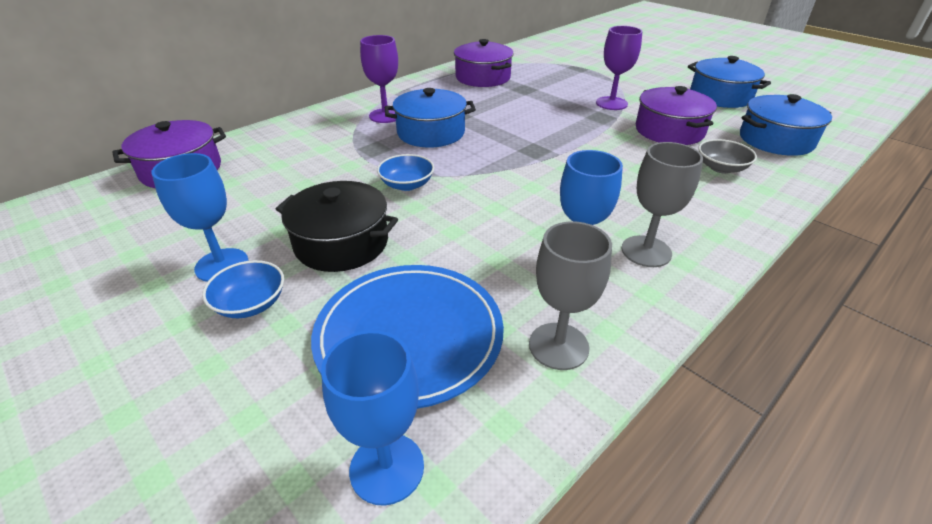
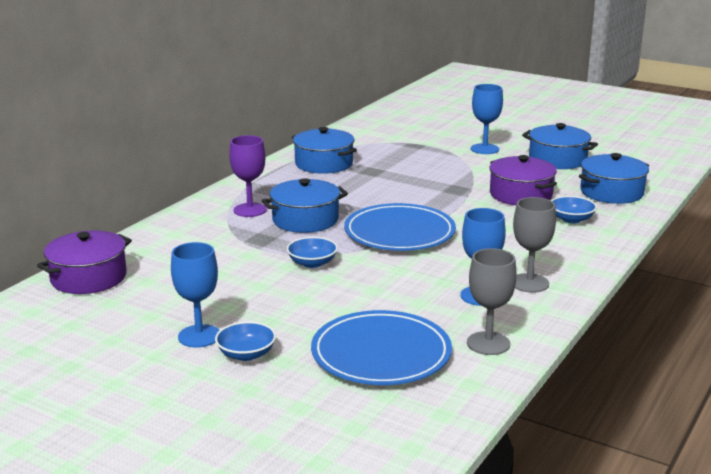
camera: 15 degrees left, 15 degrees down
(341, 243) = (287, 309): black pot -> none
(387, 468) = (408, 412): blue goblet -> blue goblet (484, 149)
(483, 77) = (324, 164): purple pot -> blue pot
(519, 160) = (399, 233): none -> blue plate
(611, 103) = (461, 176): purple goblet -> none
(721, 168) = (571, 219): grey bowl -> blue bowl

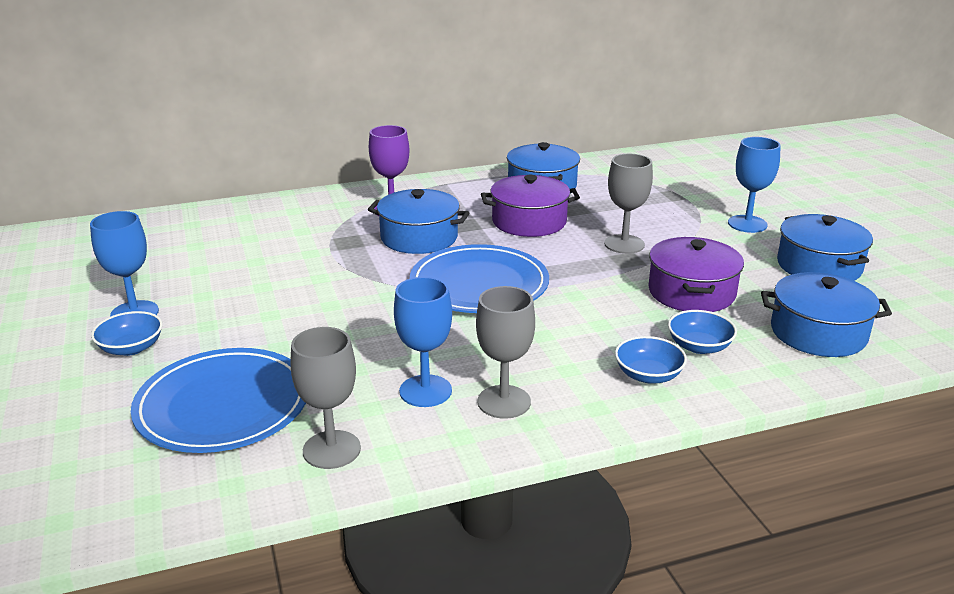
camera: 40 degrees right, 5 degrees up
(88, 278) = (167, 225): purple pot -> purple pot (529, 221)
(312, 263) = (344, 283): blue bowl -> blue bowl (648, 375)
(439, 182) = (624, 244): none -> grey goblet

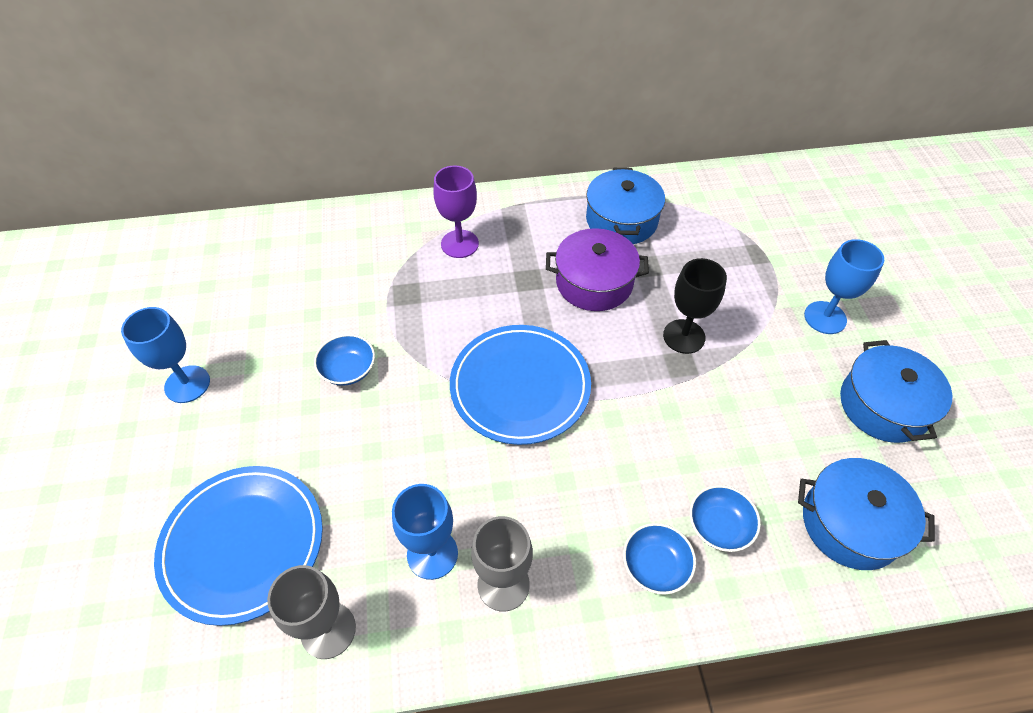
camera: 10 degrees right, 25 degrees up
(131, 348) = (176, 439): blue bowl -> blue bowl (348, 369)
(419, 237) = (477, 296): blue pot -> none
(624, 244) = (684, 336): grey goblet -> black goblet
(691, 292) = (734, 432): purple pot -> none

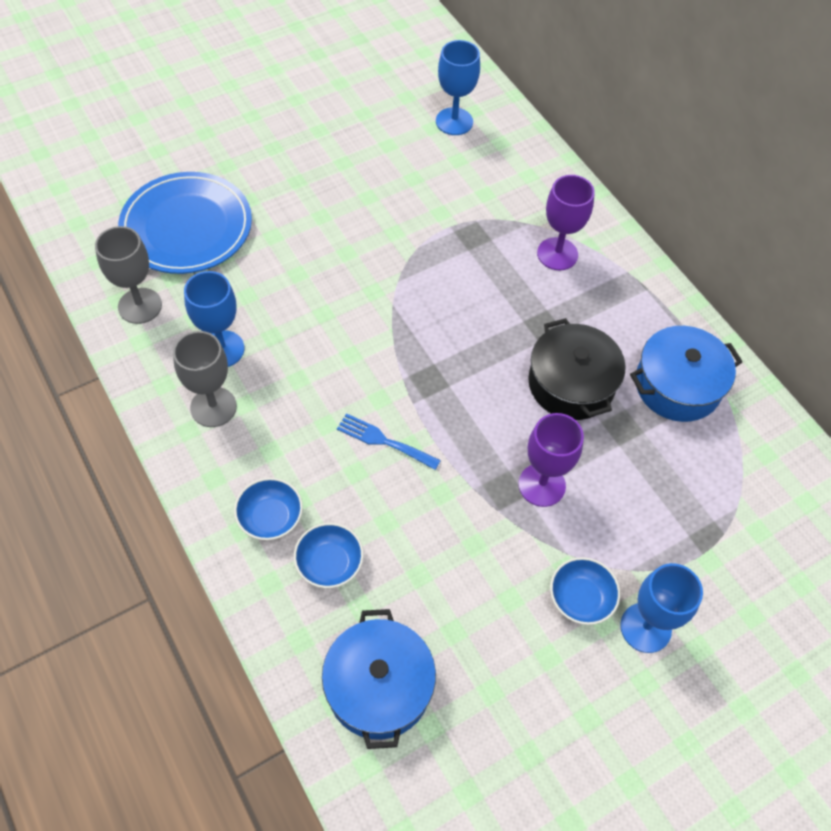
camera: 65 degrees right, 5 degrees up
(187, 384) = (306, 131): blue goblet -> blue goblet (454, 121)
(348, 369) = (368, 226): blue bowl -> blue bowl (581, 598)
(520, 386) = (410, 359): blue plate -> none
(594, 282) = (571, 384): purple pot -> black pot
(601, 438) = (383, 441): none -> blue fork
(684, 336) = (542, 485): black goblet -> purple goblet
(883, 405) = (545, 707): blue pot -> none

